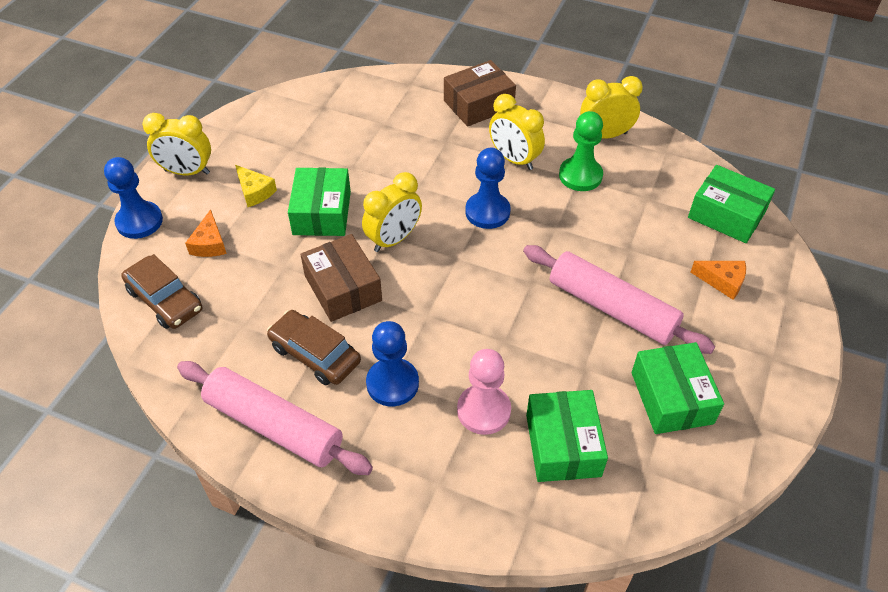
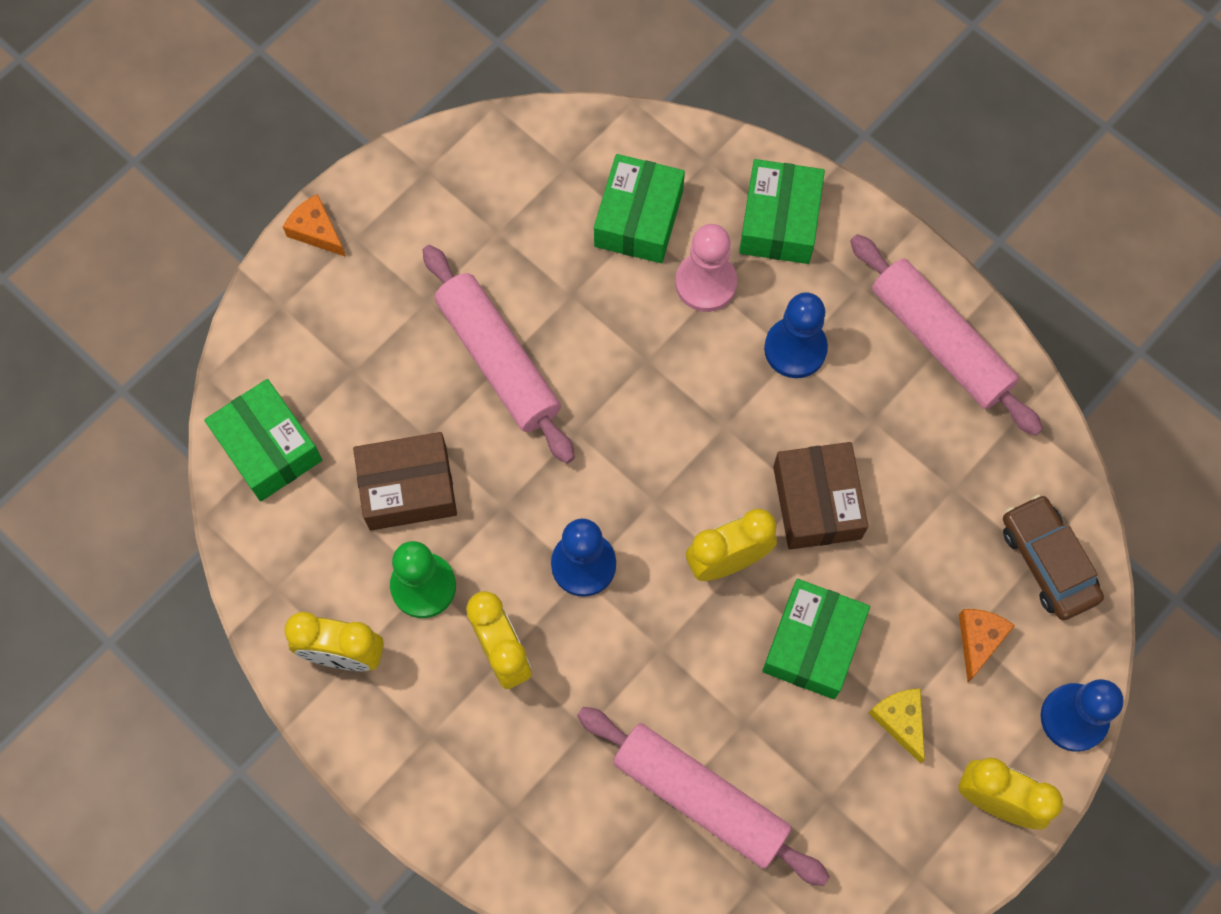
camera: 160 degrees left, 20 degrees up
(315, 354) = (874, 417): brown car -> none
(367, 130) = (700, 797): none -> pink rolling pin
(478, 104) = (503, 796): brown box -> brown box (408, 488)
(671, 398) = (496, 230): green box -> green box (779, 221)
(722, 281) = (343, 350): orange cheese -> orange cheese (316, 231)

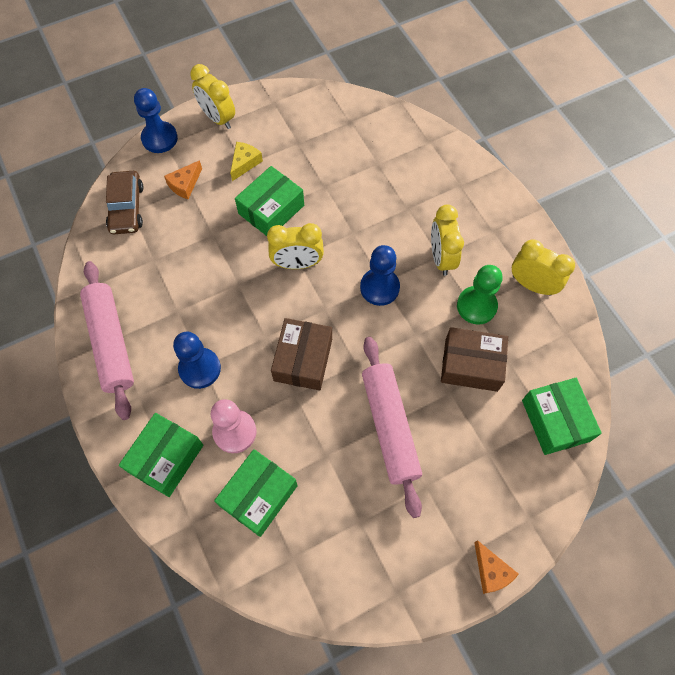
camera: 160 degrees left, 5 degrees down
(700, 797) = (360, 162): pink rolling pin -> none
(817, 502) = (233, 277): brown box -> brown box (303, 359)
(900, 720) = (245, 163): yellow cheese -> yellow cheese turned 150 degrees counterclockwise

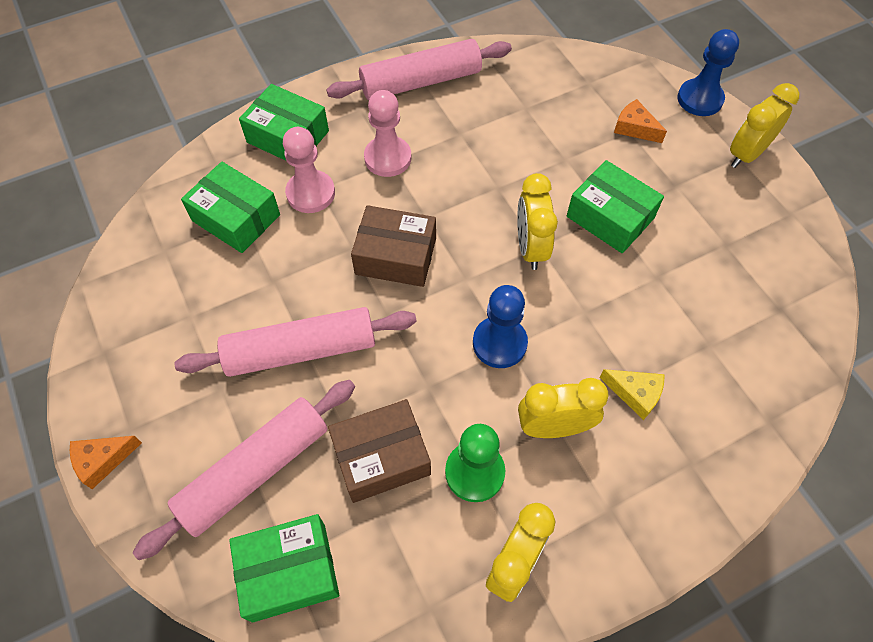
camera: 90 degrees right, 5 degrees down
(126, 208) = (593, 78): brown car -> none
(200, 369) = (388, 158): blue pawn -> pink pawn
(245, 163) = (679, 186): yellow cheese -> yellow cheese (635, 394)
(471, 365) = (381, 457): brown box -> brown box turned 60 degrees clockwise
(488, 451) = (255, 470): none -> pink rolling pin

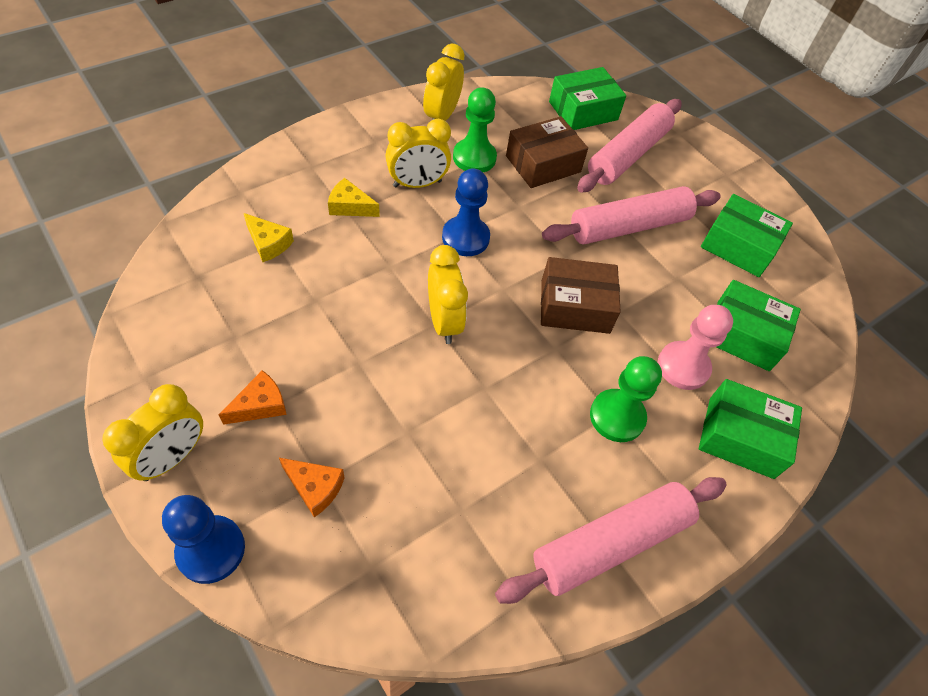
camera: 165 degrees right, 5 degrees down
(103, 460) = (732, 158): orange cheese -> orange cheese (260, 405)
(388, 158) = (617, 417): pink pawn -> green pawn
(610, 217) = (358, 360): green box -> green box (738, 246)
(719, 345) = (268, 243): none -> yellow cheese

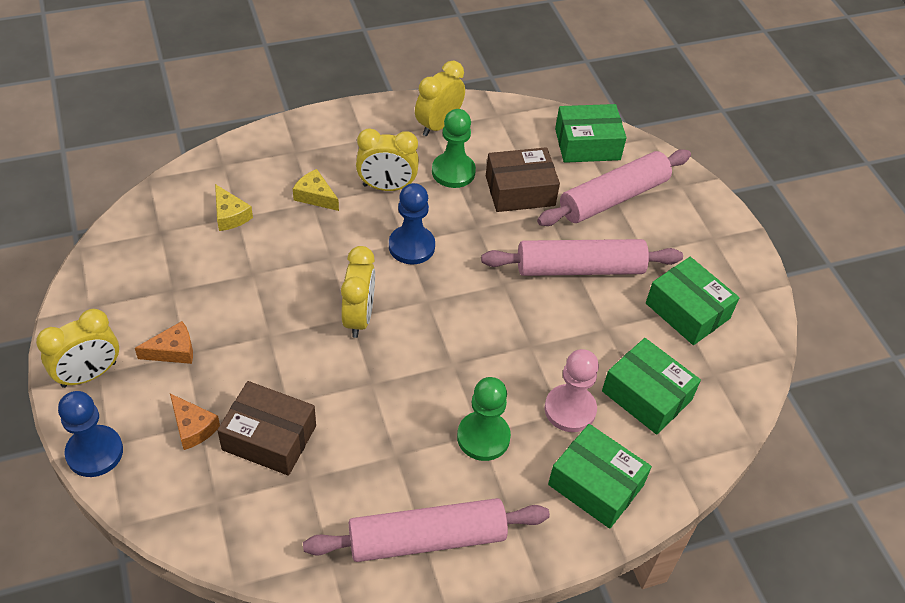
camera: 20 degrees right, 5 degrees down
(575, 306) = (489, 331): brown box -> brown box (269, 438)

